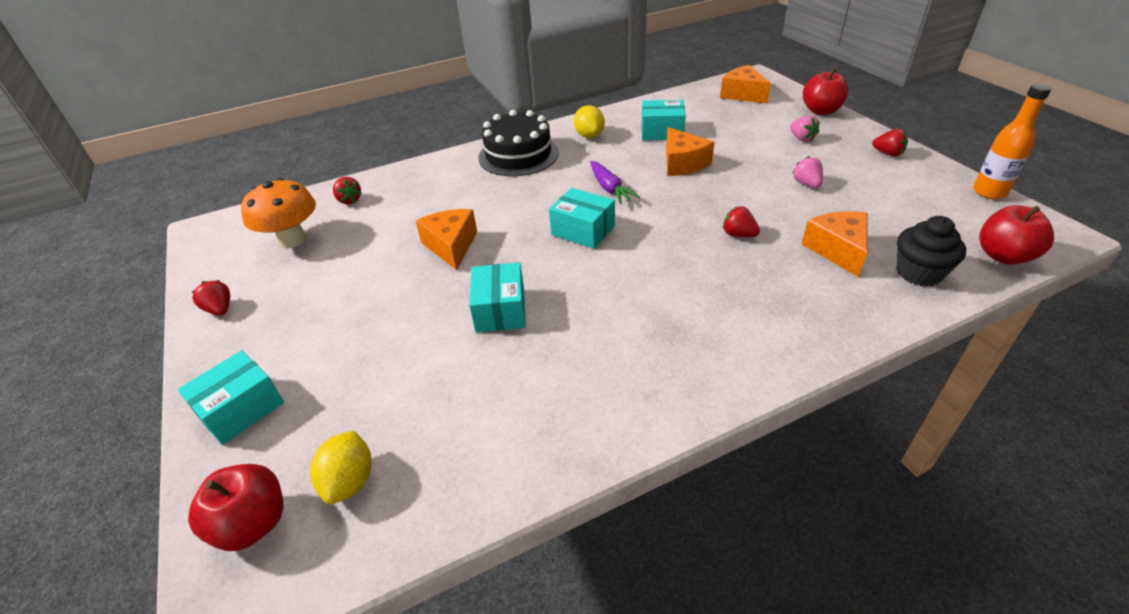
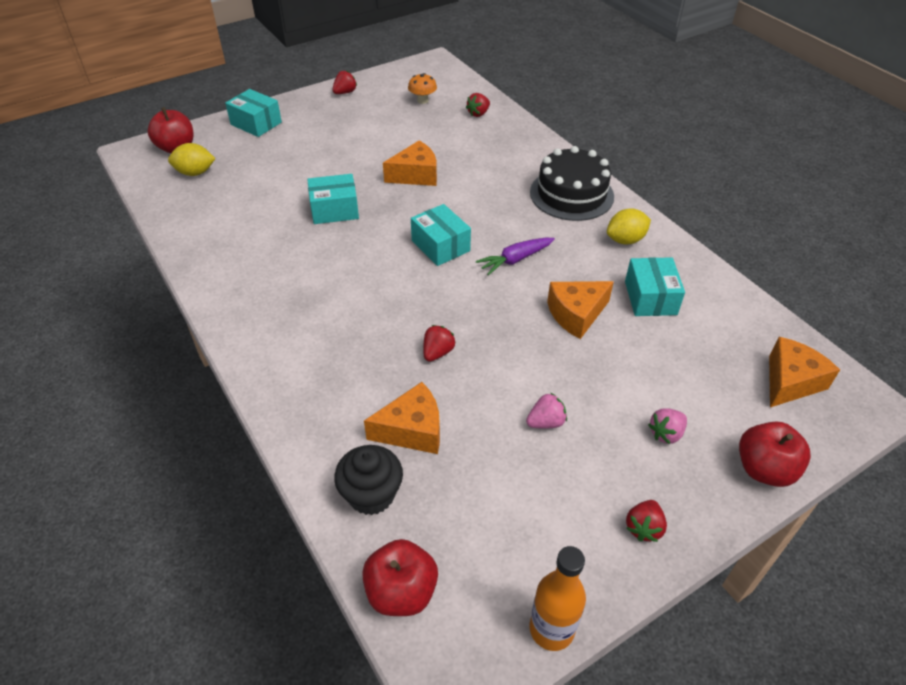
camera: 80 degrees right, 5 degrees up
(292, 239) = (422, 100): orange mushroom -> orange mushroom, size x0.55
(583, 230) = (440, 246): turquoise box -> turquoise box turned 60 degrees counterclockwise

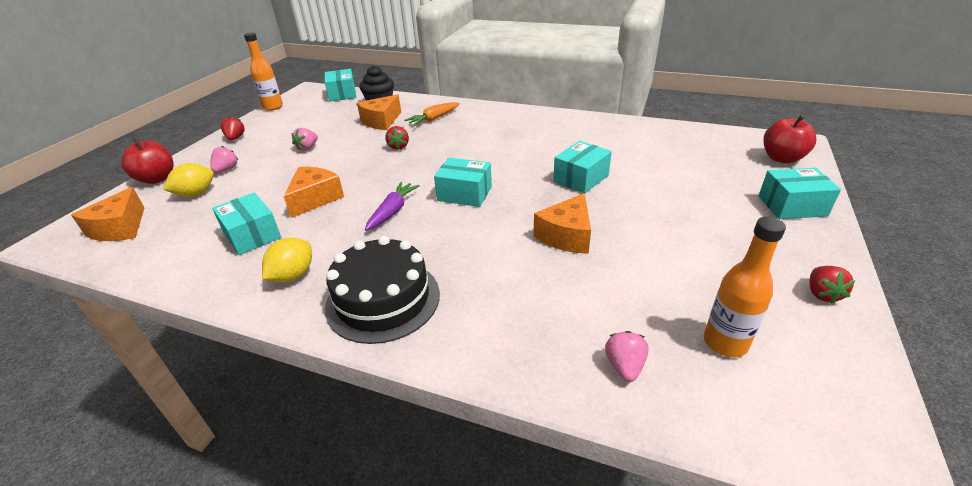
camera: 145 degrees right, 10 degrees down
(195, 173) = (724, 152): yellow lemon -> yellow lemon (196, 194)
(346, 388) = (433, 119): none -> orange carrot
(401, 592) = (342, 94): red apple -> turquoise box
(422, 100) = (725, 343): orange mushroom -> orange bottle
(478, 114) = (624, 366): red strawberry -> pink strawberry

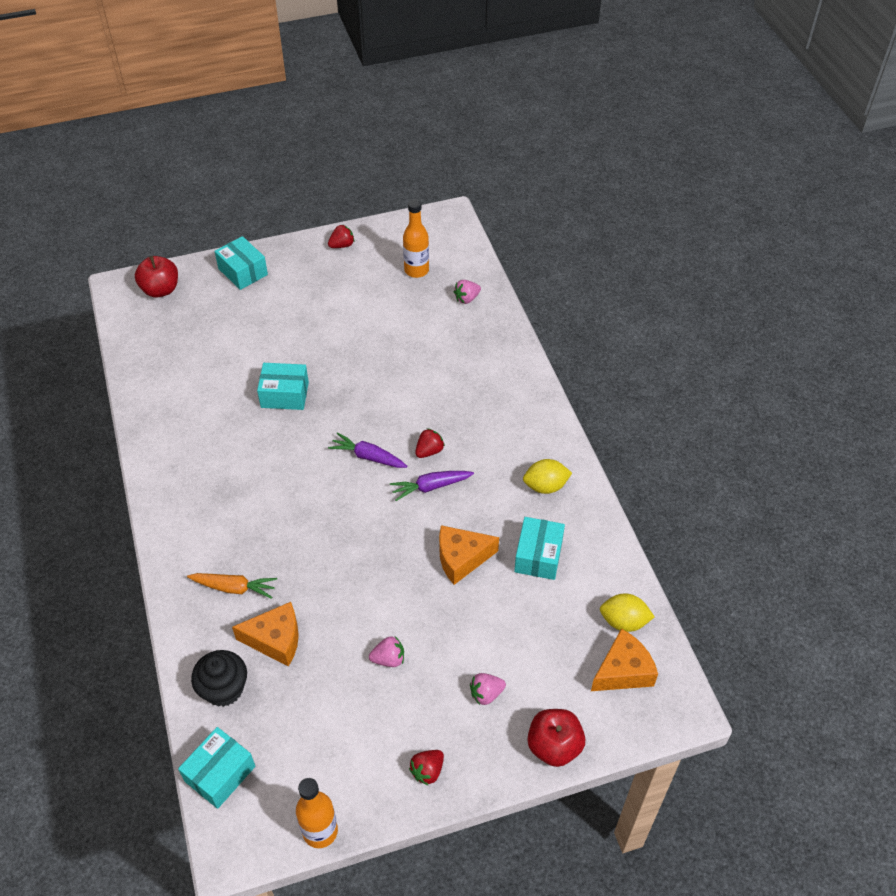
camera: 130 degrees left, 15 degrees up
(196, 194) = (538, 671): yellow lemon -> yellow lemon (624, 621)
(383, 299) = (517, 421): black cake -> none
(398, 146) = (323, 570): red strawberry -> red strawberry (429, 451)
(464, 194) = (368, 456): turquoise box -> purple carrot
(566, 236) = (375, 367): orange cheese -> none

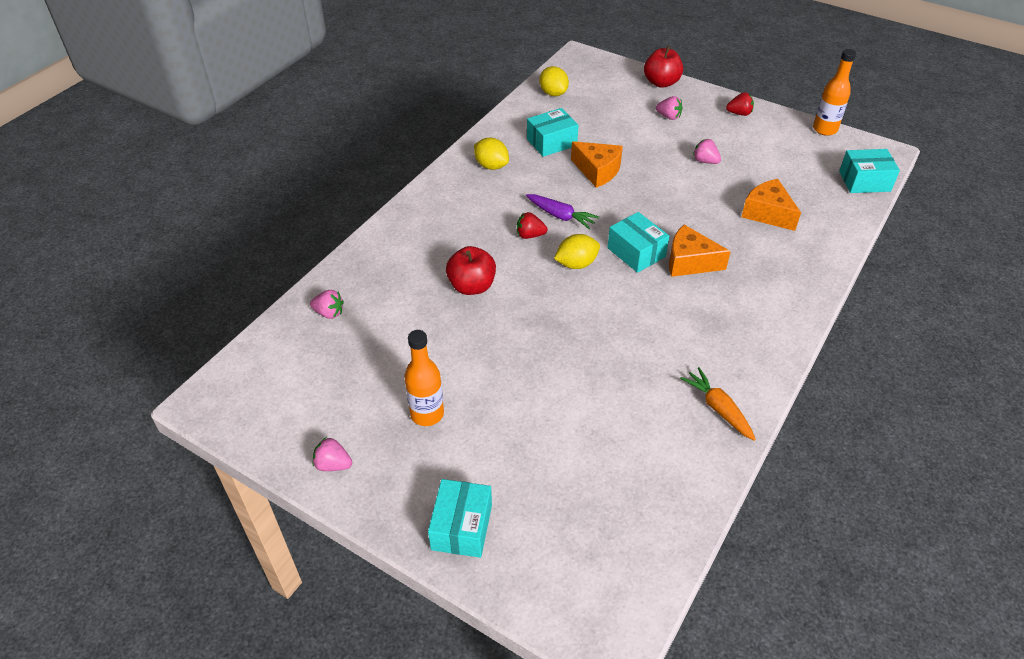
camera: 130 degrees left, 5 degrees down
(160, 290) = (570, 589): red apple -> red apple (472, 286)
(224, 689) = (827, 213): black cupcake -> none
(234, 588) = (768, 257): orange carrot -> orange carrot (718, 408)
(284, 395) = (580, 358): turquoise box -> turquoise box (636, 252)
(342, 245) = (333, 464): red strawberry -> pink strawberry
(368, 456) = (576, 264): purple carrot -> yellow lemon
(416, 270) = (320, 373): orange bottle -> orange bottle (427, 414)
(623, 671) = (585, 81): orange cheese -> orange cheese (689, 262)

